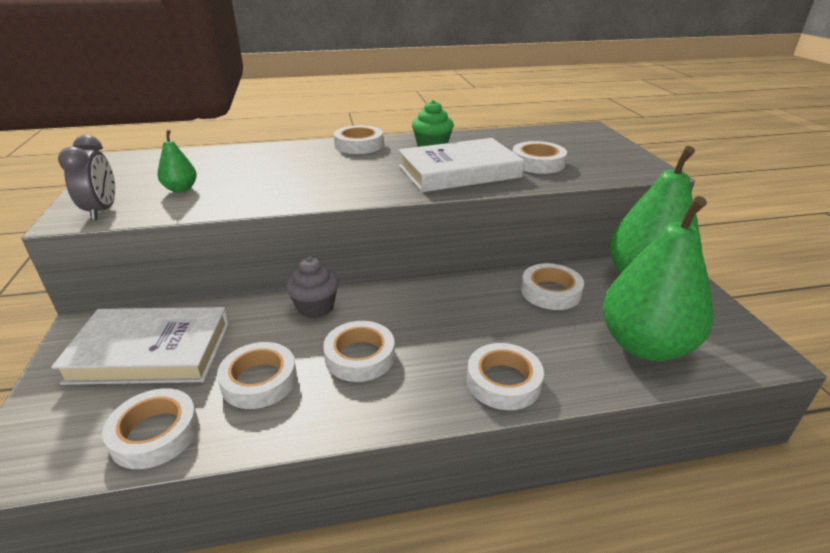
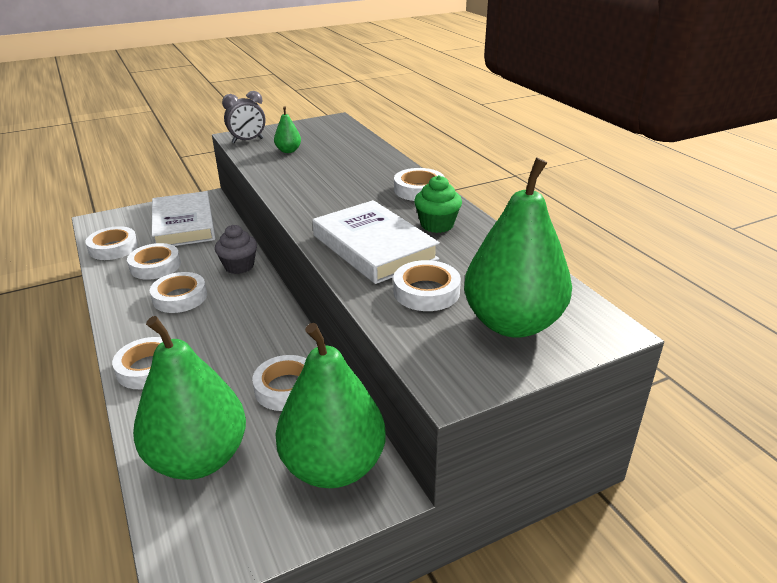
camera: 75 degrees right, 0 degrees up
(582, 146) = (512, 323): none -> green pear

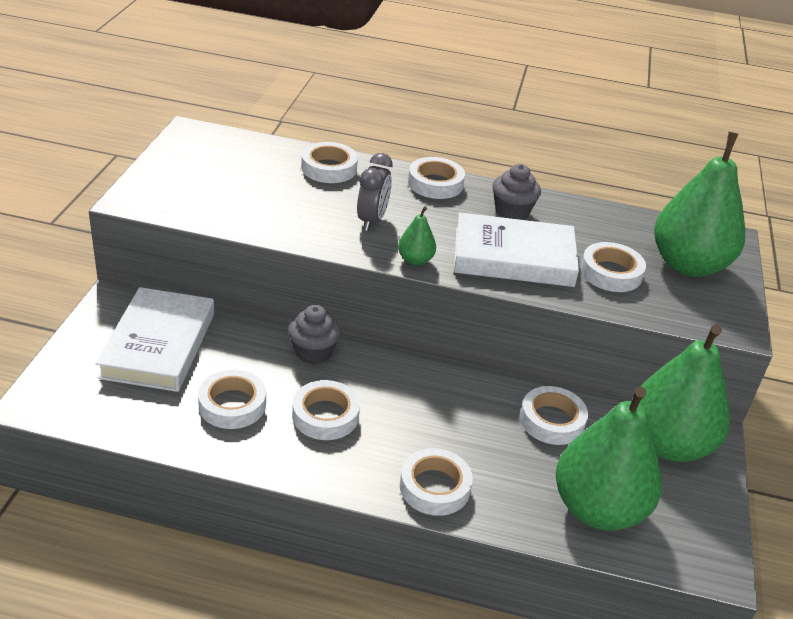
camera: 55 degrees left, 5 degrees up
(113, 248) = (138, 417): white tape -> white tape (329, 168)
(184, 224) = (158, 345): white book -> white book turned 75 degrees clockwise
(247, 141) = (158, 200): grey clock -> grey clock (372, 220)
(288, 151) = (233, 193): green pear -> green pear (415, 260)
(437, 225) = (512, 212): green cupcake -> grey cupcake

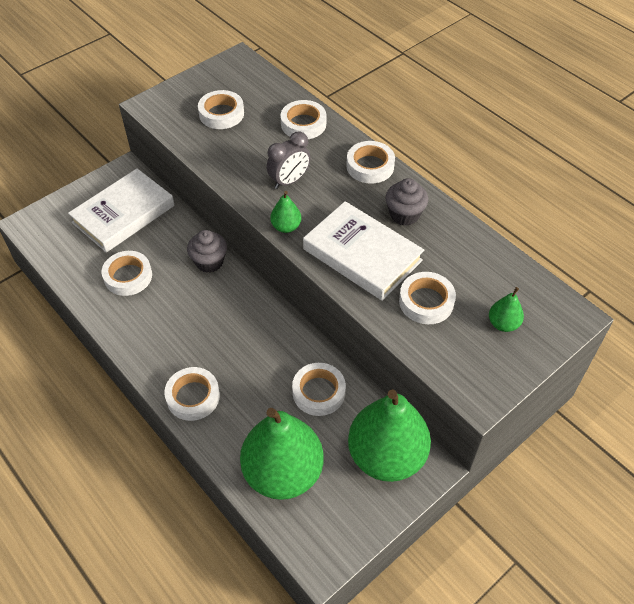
camera: 40 degrees right, 15 degrees up
(325, 415) = (174, 311): white tape -> white tape (221, 114)
(688, 265) = (503, 324): green pear -> green pear, size x0.42

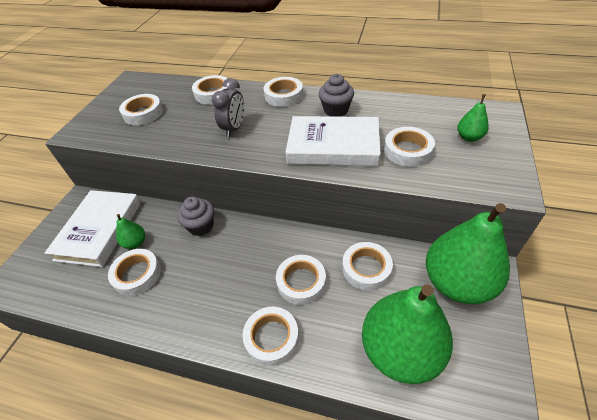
camera: 30 degrees left, 5 degrees down
(253, 368) = (301, 282): none -> white tape
(286, 227) = (259, 156): green pear -> green pear (135, 243)

